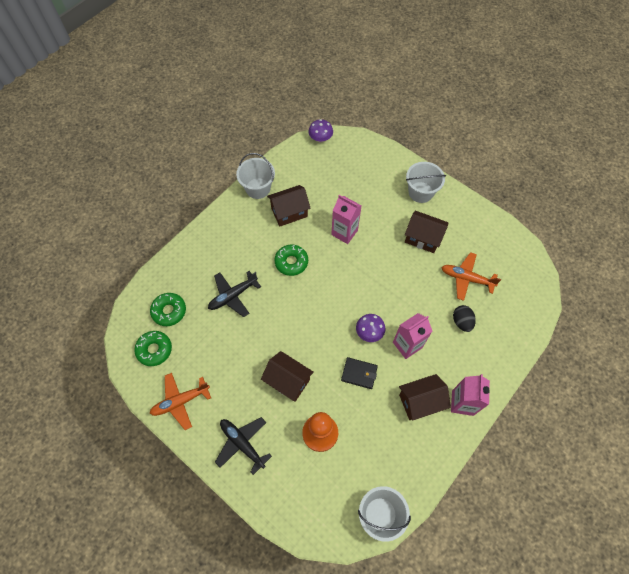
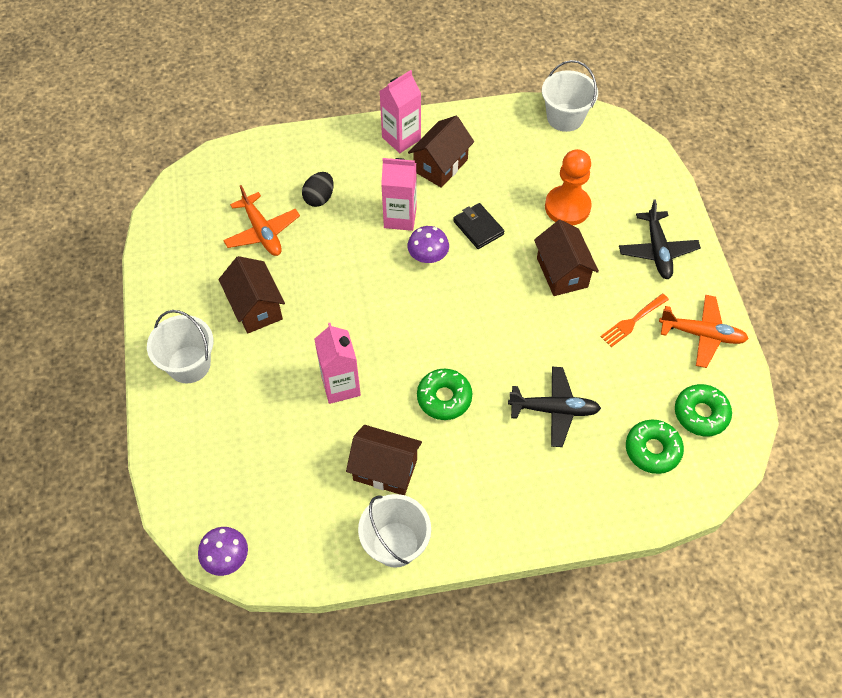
camera: 140 degrees left, 5 degrees down
(226, 379) = (632, 322): none -> orange fork
(420, 401) = (440, 165): brown house -> brown house turned 75 degrees counterclockwise

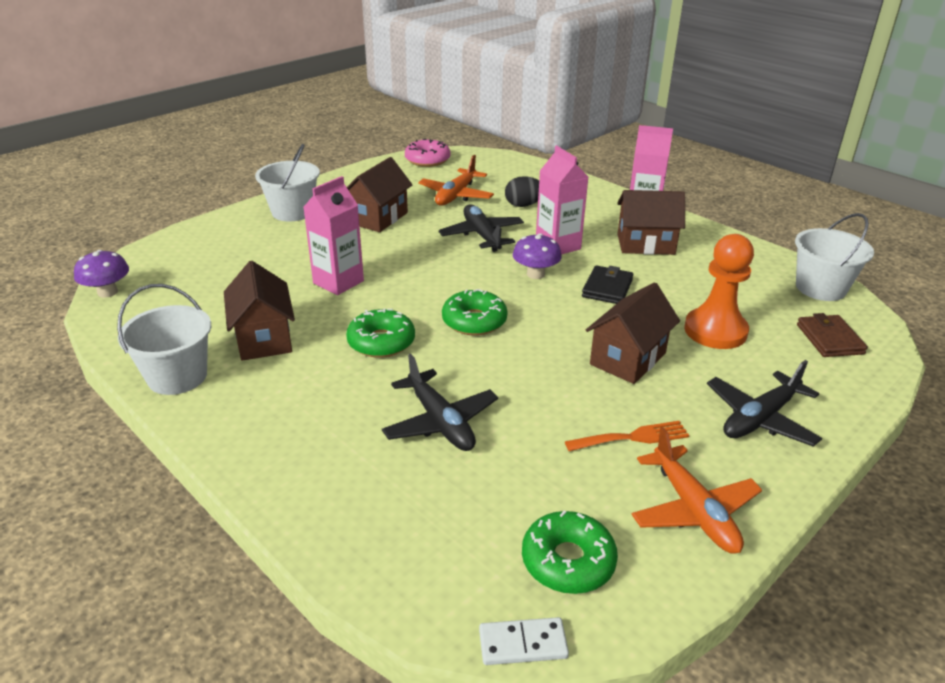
camera: 55 degrees right, 25 degrees down
(172, 212) = (427, 160): none -> pink donut
(345, 254) = (482, 235): none -> black plane
(616, 159) = (829, 339): none -> brown wallet
(632, 322) = (632, 437): orange fork -> orange fork turned 150 degrees clockwise
(652, 450) = (463, 532): green donut -> green donut (474, 321)
(738, 465) = (523, 644): none -> white domino

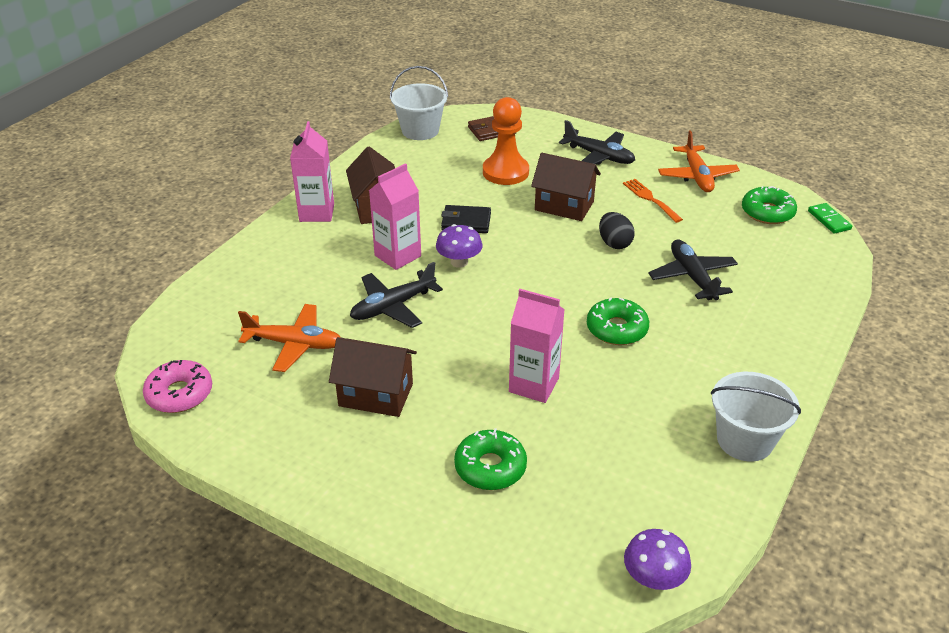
camera: 105 degrees left, 5 degrees up
(264, 338) = (656, 404): brown house -> none
(292, 212) = (382, 481): white bucket -> none
(440, 422) = (692, 277): black plane -> black plane turned 60 degrees counterclockwise
(474, 321) = (555, 284): green donut -> green donut (490, 467)
(523, 205) = (309, 289): black egg -> black egg (614, 243)
(523, 644) = (829, 220): white domino -> green domino
(694, 510) = (697, 176): orange plane -> orange plane turned 120 degrees clockwise

